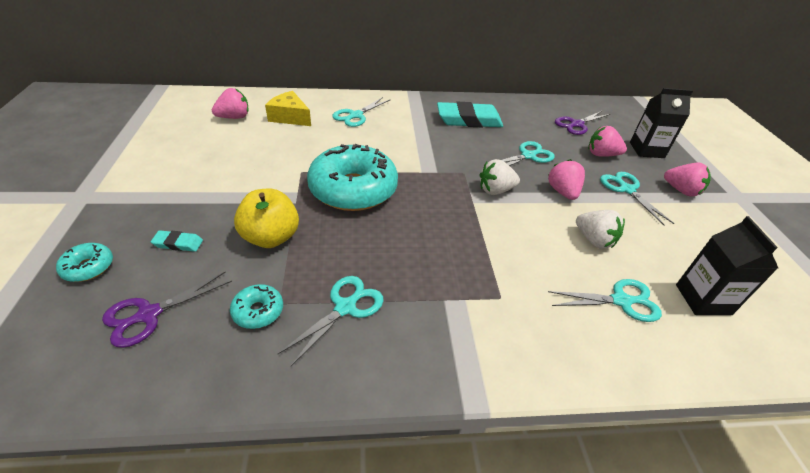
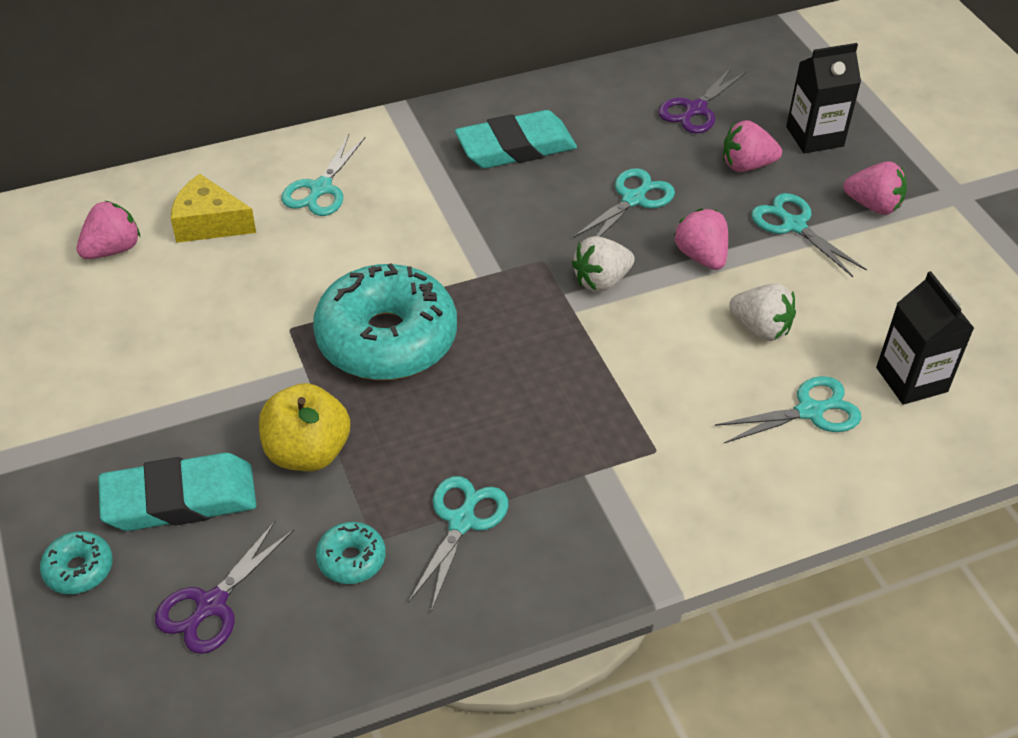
camera: 15 degrees left, 5 degrees up
(178, 243) = (180, 499): turquoise eraser -> turquoise eraser, size x2.24

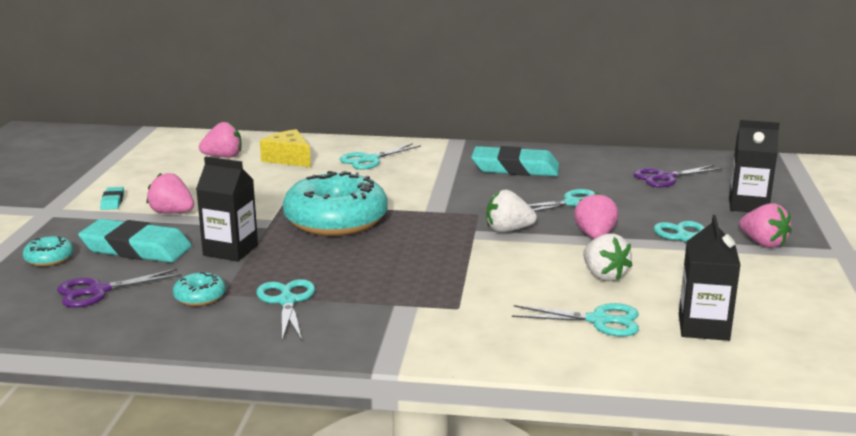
camera: 30 degrees right, 25 degrees down
(47, 411) = (112, 201): none -> turquoise eraser
(307, 452) = (230, 250): yellow apple -> black carton
(462, 522) = (287, 301): turquoise scissors -> turquoise scissors turned 60 degrees counterclockwise
(746, 165) = (677, 207): pink strawberry -> pink strawberry (172, 213)

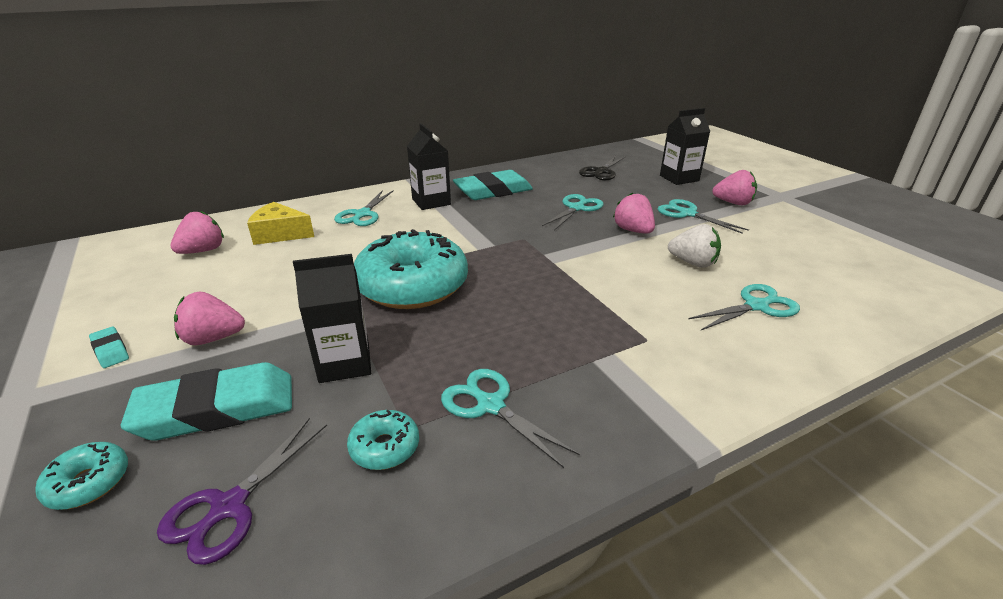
camera: 35 degrees left, 10 degrees up
(508, 230) = (568, 246): white strawberry -> none
(665, 177) = (601, 172): purple scissors -> black scissors
(703, 327) = (819, 283): black carton -> black carton (431, 202)

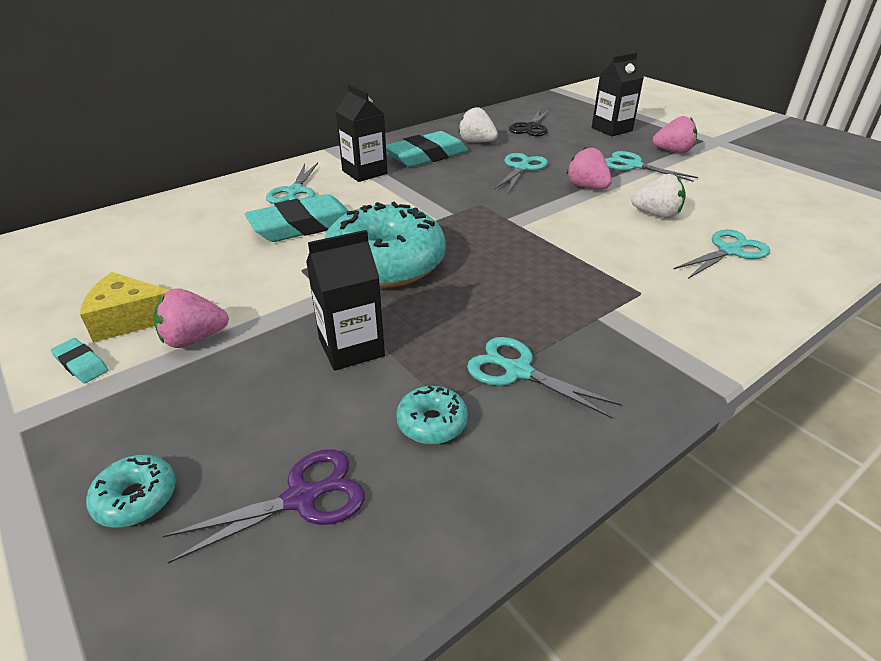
camera: 10 degrees left, 5 degrees up
(203, 251) = (130, 246): pink strawberry -> none
(217, 409) = (237, 409): turquoise eraser -> turquoise eraser (303, 225)
(229, 506) = (301, 498): purple scissors -> purple scissors turned 135 degrees counterclockwise
(280, 234) = (211, 220): yellow cheese -> yellow cheese (129, 319)
(544, 182) = (476, 142): none -> white strawberry

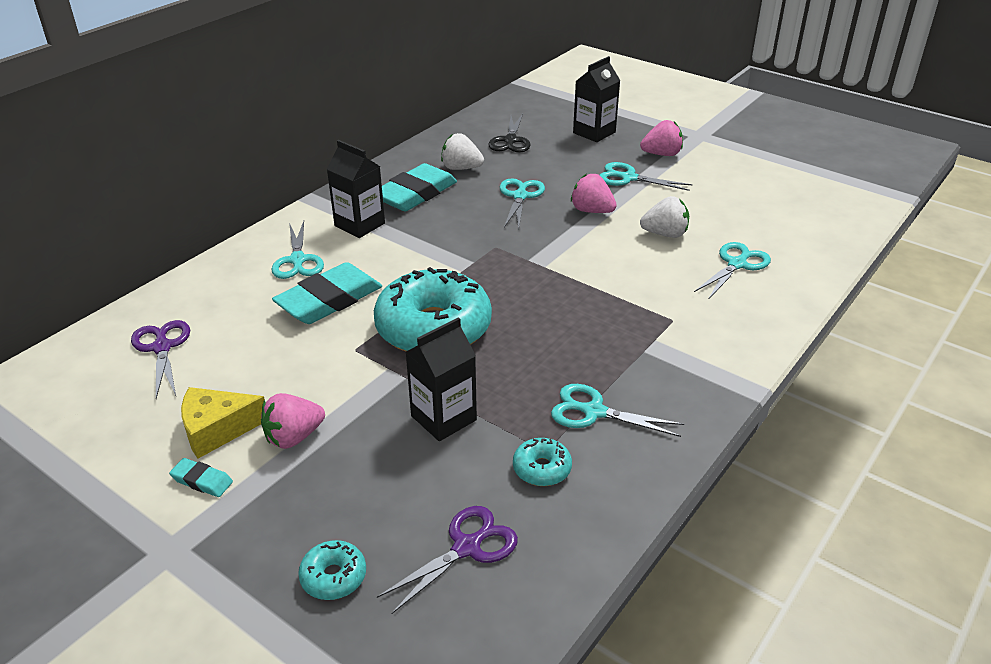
camera: 15 degrees left, 0 degrees up
(135, 242) = (162, 348): none -> purple scissors

